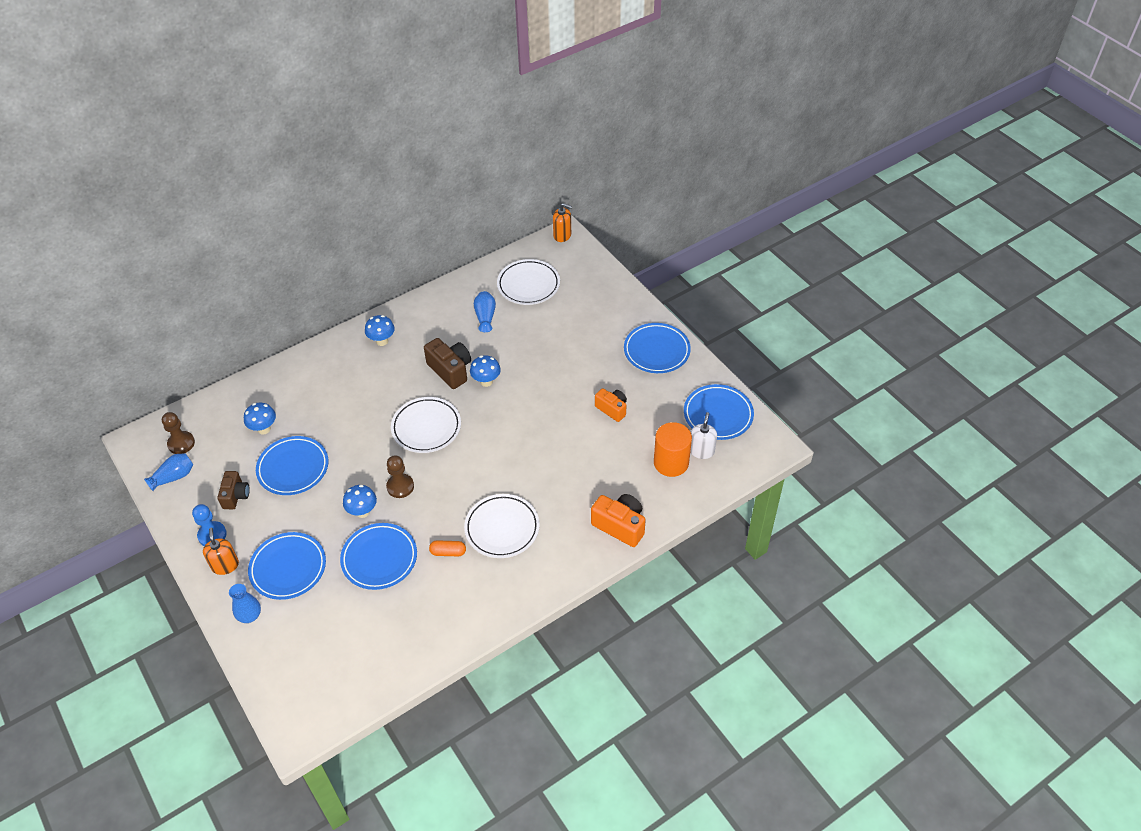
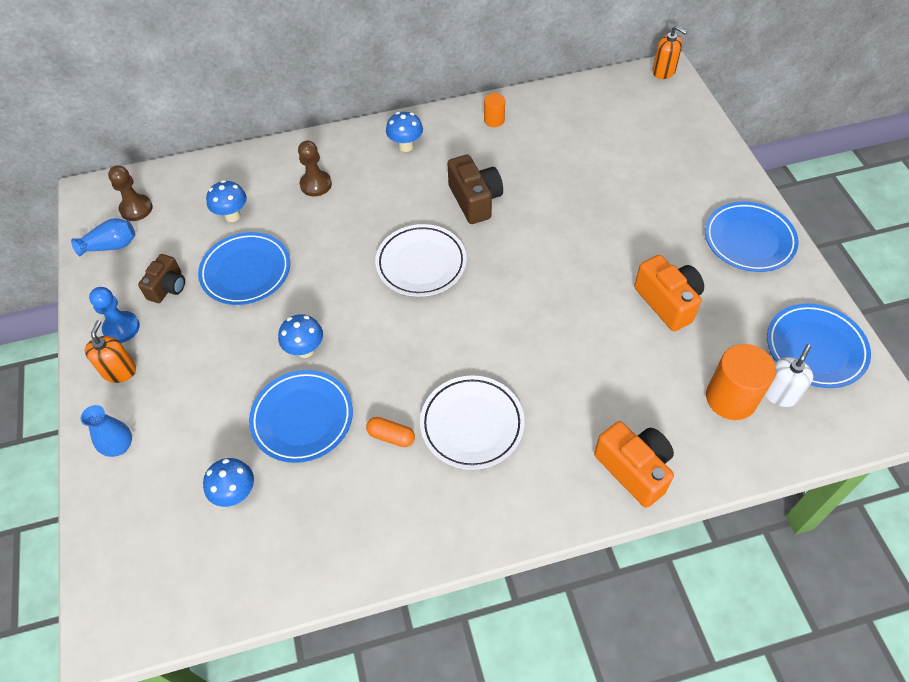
camera: 20 degrees right, 5 degrees up
(288, 568) = (189, 397): blue plate -> none
(400, 486) = (362, 330): brown pawn -> brown pawn (316, 184)
(444, 304) = (494, 120): none -> orange cylinder
(485, 317) = (539, 146): blue vase -> none
(486, 382) = (514, 225): blue mushroom -> blue mushroom (236, 494)
(528, 285) = (604, 120): white plate -> none
(612, 409) = (668, 302): orange camera -> orange camera, size x1.51

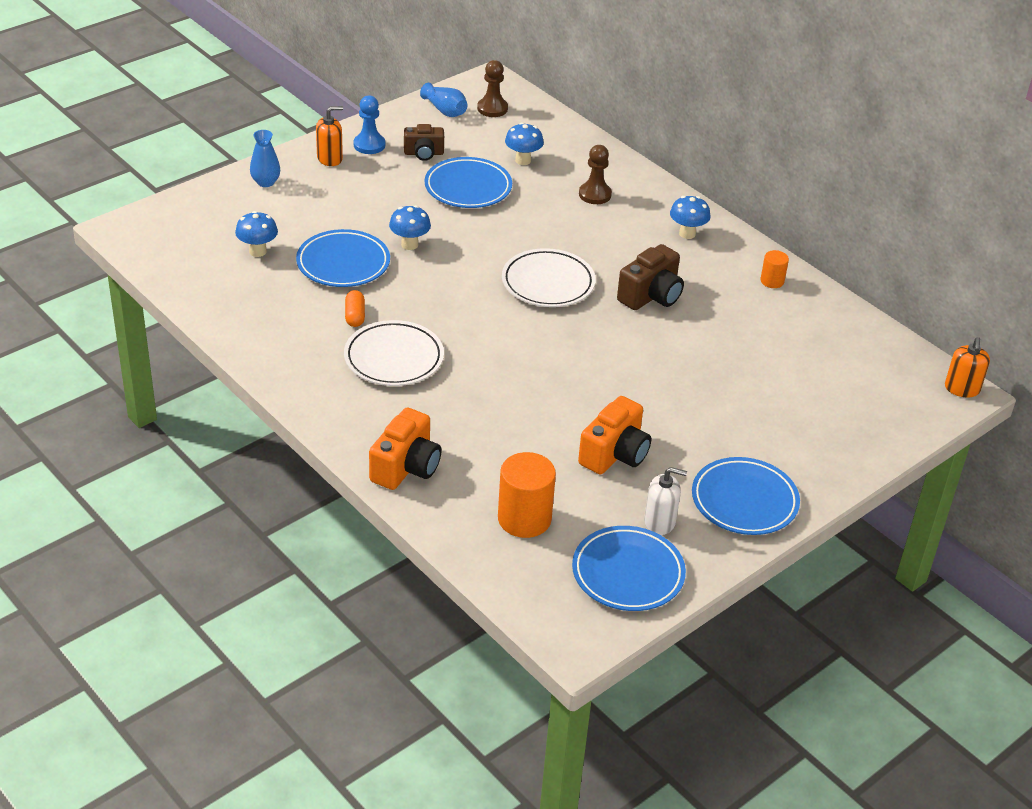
camera: 60 degrees right, 15 degrees down
(779, 394) = (552, 553): white soap dispenser -> white soap dispenser (660, 522)

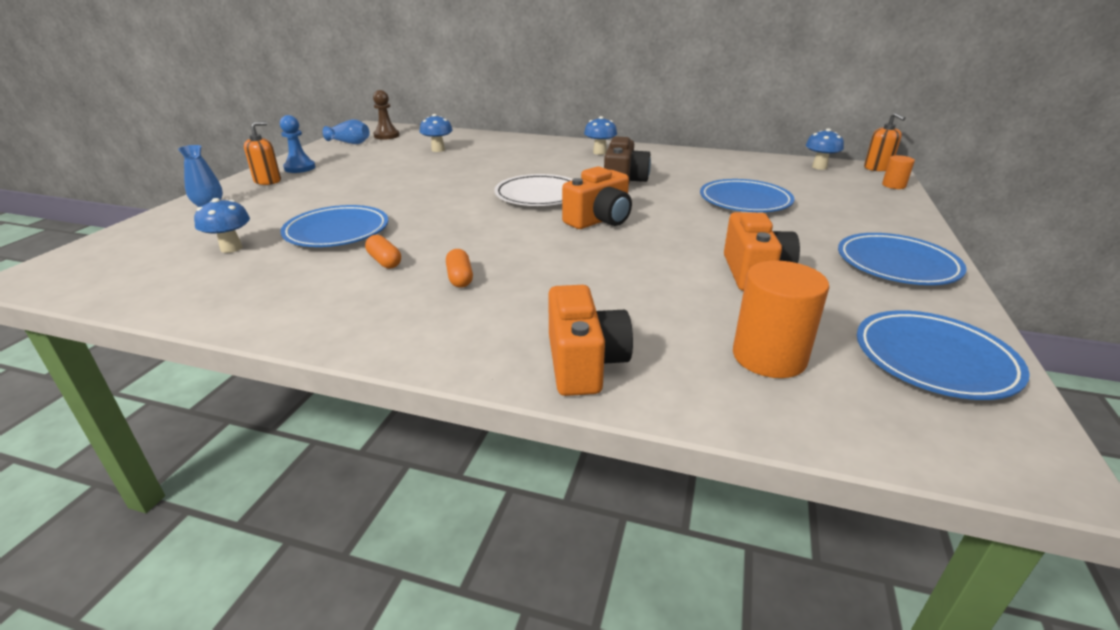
camera: 30 degrees left, 10 degrees down
(394, 358) = (460, 278): white plate -> orange capsule
(409, 244) = (392, 206): blue mushroom -> blue mushroom (819, 167)
(423, 153) = (353, 162): brown camera -> none
(468, 187) = (410, 169): blue plate -> blue plate (745, 201)
(564, 341) = (599, 220): none -> orange camera
(595, 194) = (511, 152): brown pawn -> none
(660, 522) = (874, 305): white soap dispenser -> none
(772, 281) = (686, 157): orange cylinder -> orange cylinder (893, 185)

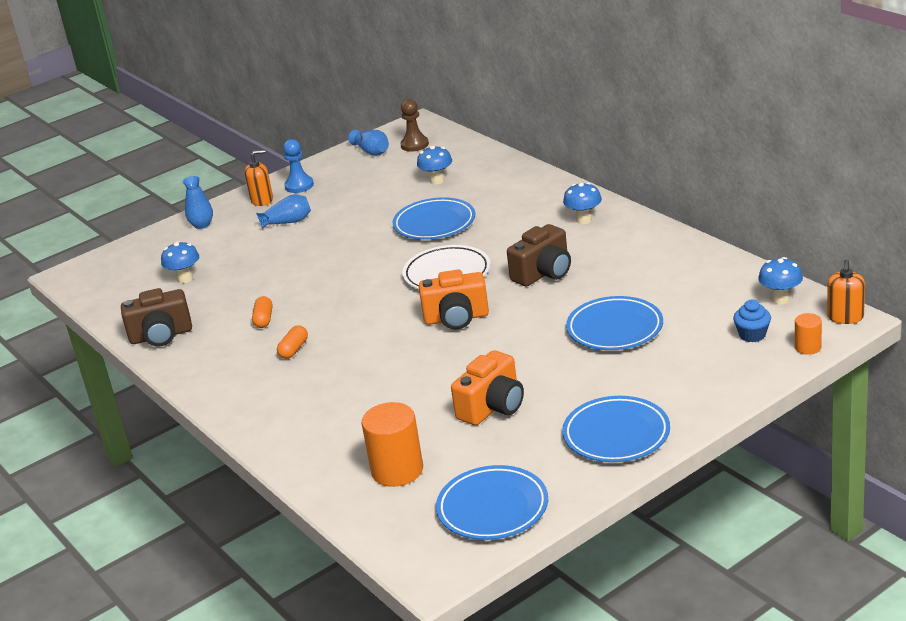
camera: 40 degrees right, 0 degrees up
(250, 305) = (161, 336): none -> brown camera
(317, 190) = (288, 222): none -> blue vase
(337, 232) = (260, 279): blue plate -> blue plate (434, 224)
(584, 363) = (291, 438): orange camera -> none
(845, 186) = (752, 335): none -> blue cupcake

